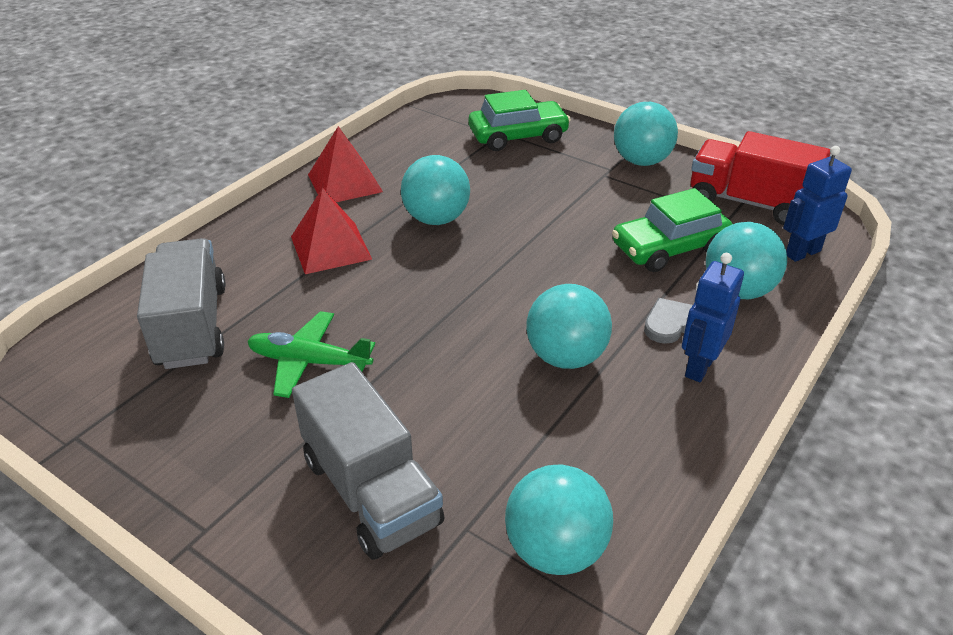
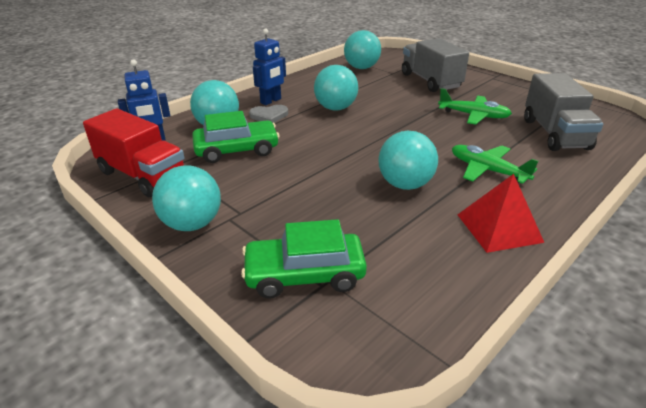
camera: 170 degrees left, 5 degrees down
(330, 247) = (487, 170): red pyramid -> green plane

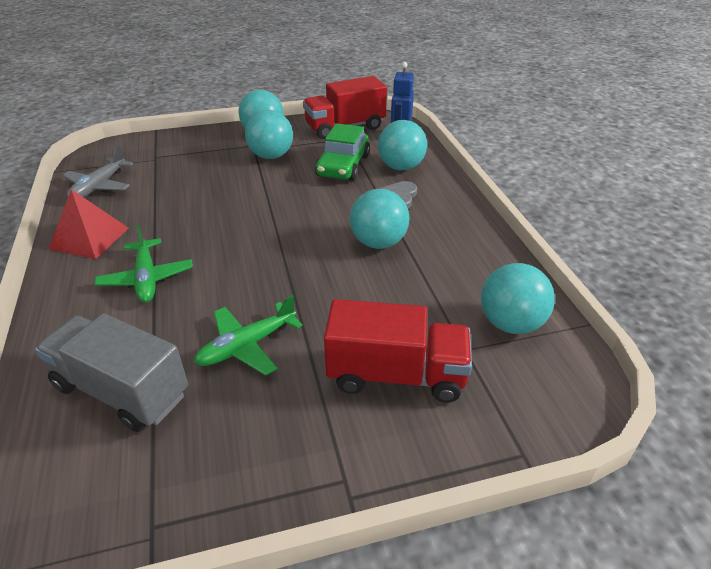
camera: 120 degrees right, 5 degrees up
(271, 101) = (437, 208): blue robot -> none
(304, 275) = (170, 154): green car -> none
(405, 184) = (193, 222): turquoise ball -> turquoise ball (271, 156)
(430, 81) = (396, 375): grey truck -> red truck
(431, 286) = (99, 186): none -> grey plane
(487, 170) = (147, 278): green plane -> green plane turned 90 degrees clockwise

